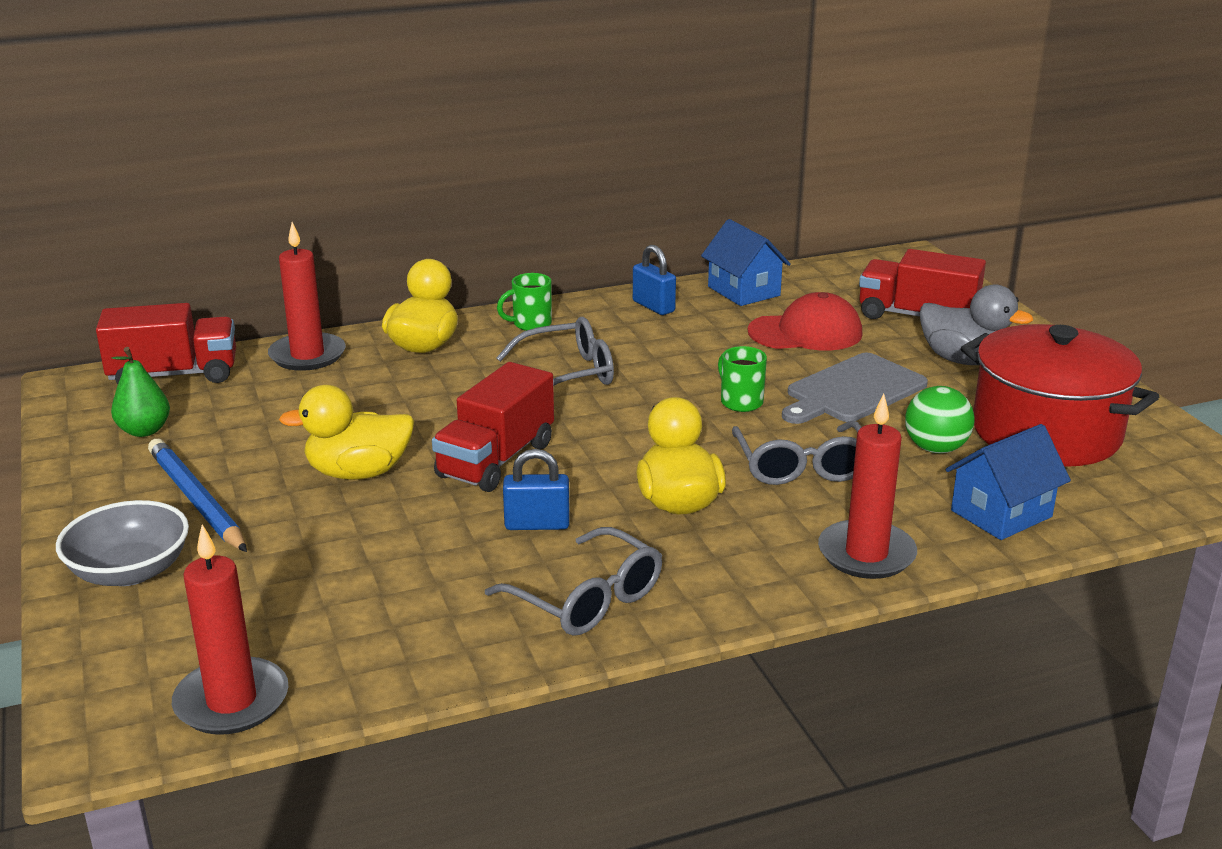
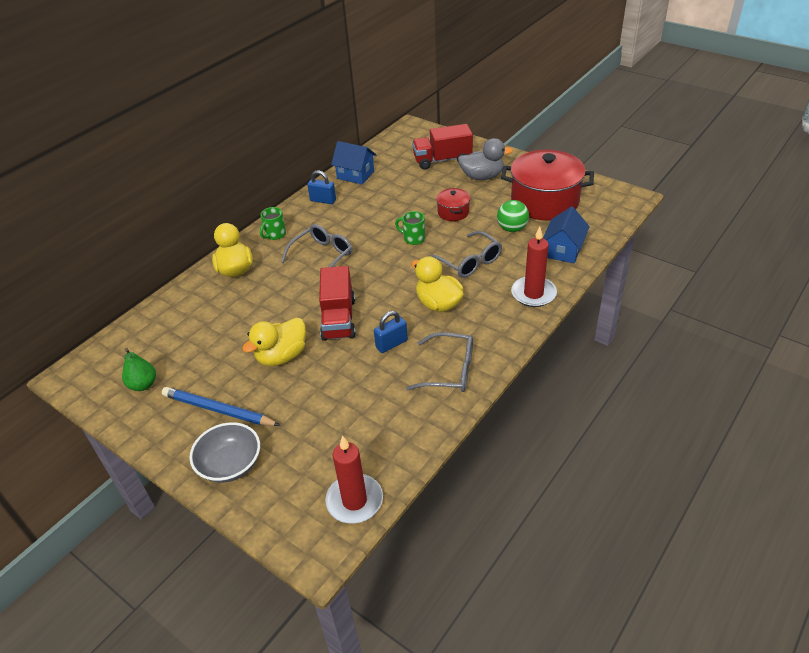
camera: 30 degrees left, 15 degrees up
(174, 375) = (120, 344): red truck -> none
(307, 355) = (180, 301): red candle -> none
(805, 332) = (405, 188): red cap -> none
(852, 390) = (453, 212): grey cutting board -> red pot

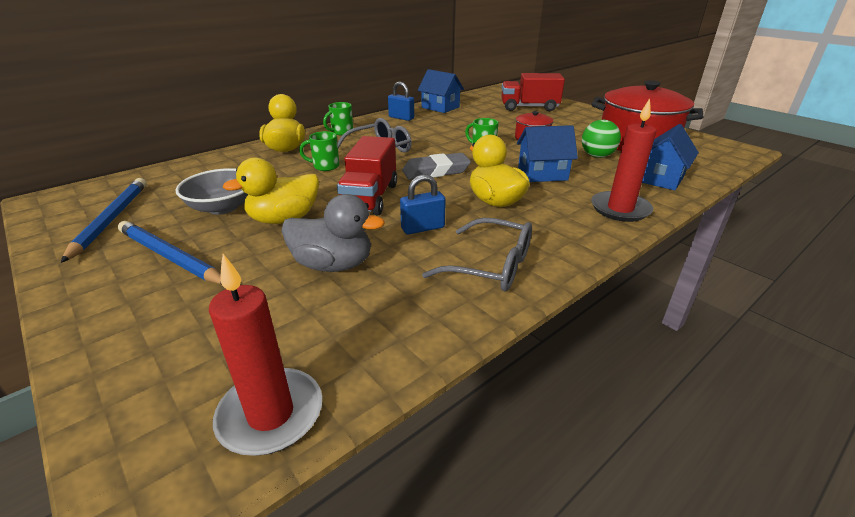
camera: 10 degrees right, 10 degrees down
(143, 385) = (111, 219): green pear -> blue pencil
(230, 464) = (130, 320): grey bowl -> grey bowl (223, 207)
(283, 287) = (325, 166): none -> green mug
(381, 275) = (436, 171): none -> grey eraser
(470, 262) = (542, 174): grey glasses -> blue house
(482, 177) = (568, 120): grey duck -> grey duck (333, 265)

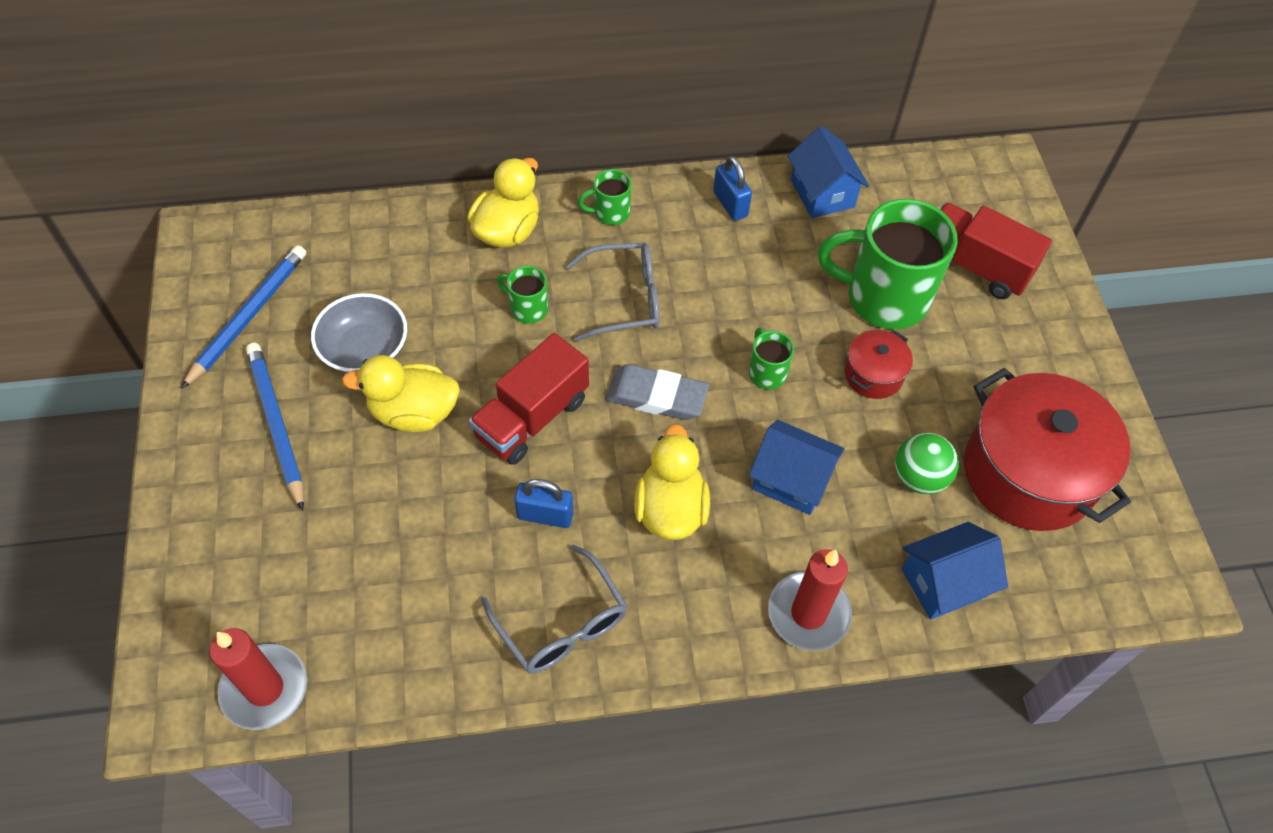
camera: 30 degrees right, 25 degrees up
(333, 265) = (414, 528): grey duck -> none
(505, 121) = (883, 298): none -> green mug

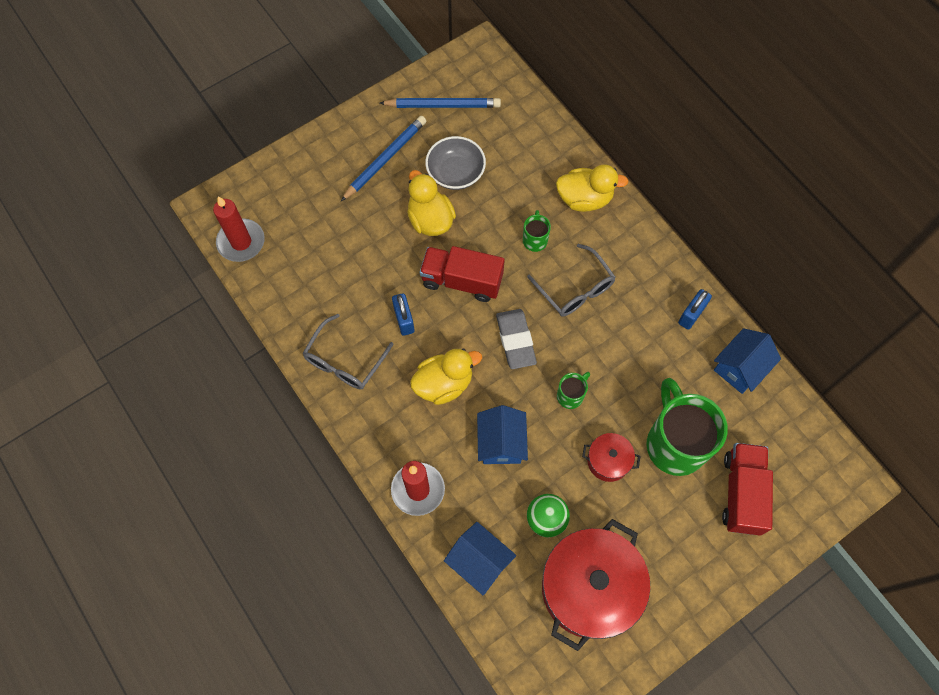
camera: 65 degrees right, 10 degrees up
(610, 213) = (636, 248): green mug -> none

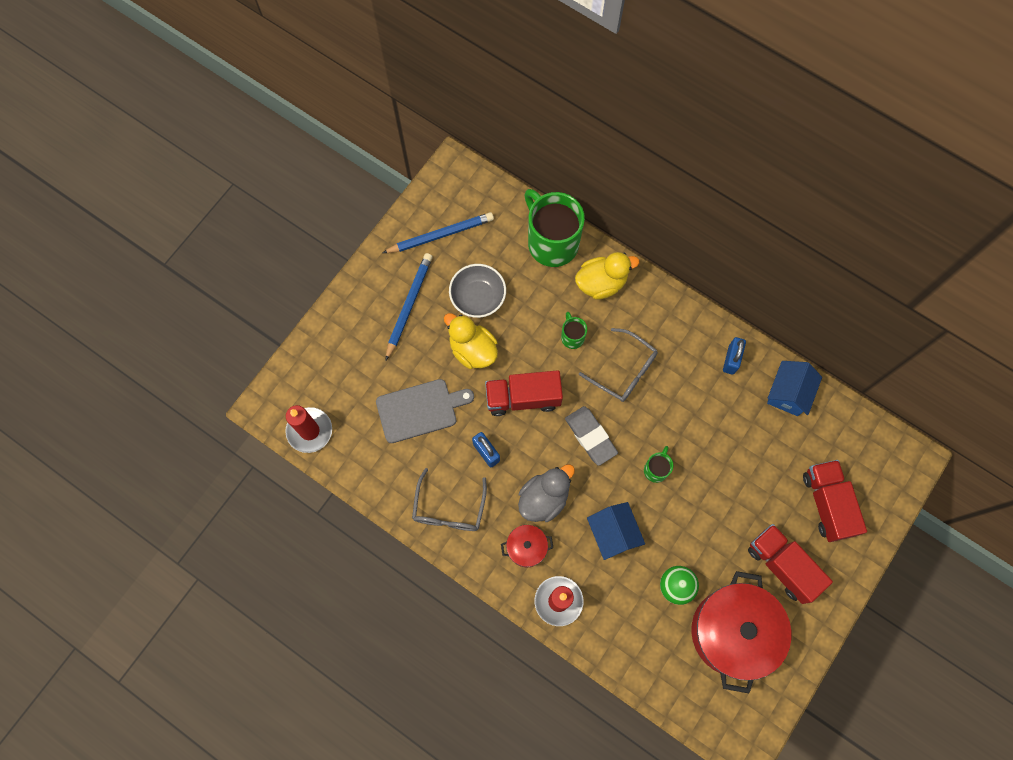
camera: 20 degrees left, 5 degrees up
(355, 258) = (420, 410): none -> grey cutting board
(444, 384) = (544, 498): yellow duck -> grey duck
(479, 561) = (634, 644): blue house -> none
(608, 461) = (708, 516): red pot -> red pot (526, 548)
(669, 539) = (782, 565): none -> red truck
(675, 443) = (757, 480): green mug -> green mug (551, 242)

